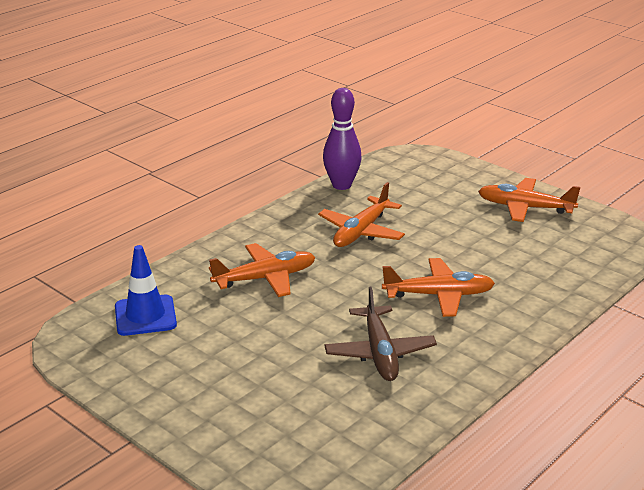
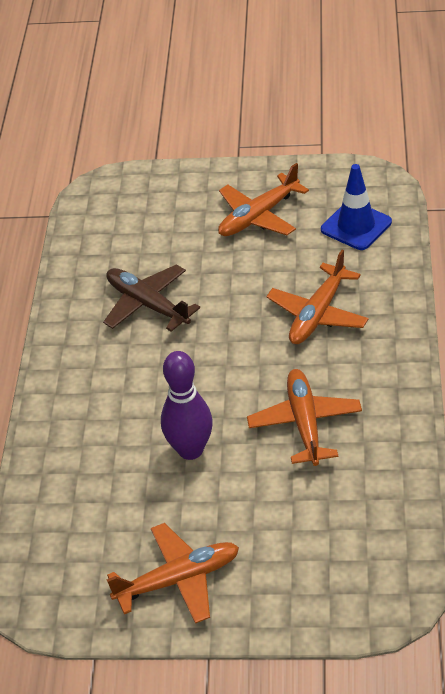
camera: 145 degrees right, 15 degrees up
(341, 185) = (406, 481): purple bowling pin -> purple bowling pin (190, 450)
(438, 295) = (156, 390): orange plane -> orange plane (259, 216)

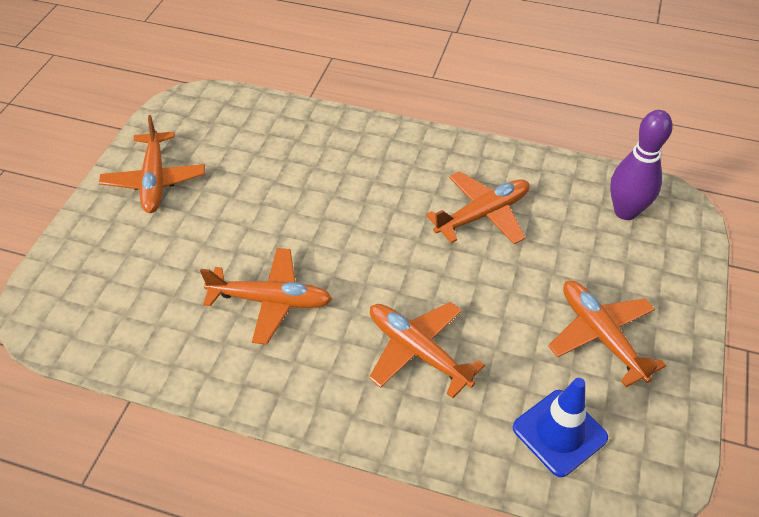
camera: 100 degrees right, 5 degrees up
(148, 304) = (482, 215): brown plane -> orange plane
(190, 450) = (283, 212): purple bowling pin -> purple bowling pin (625, 211)

